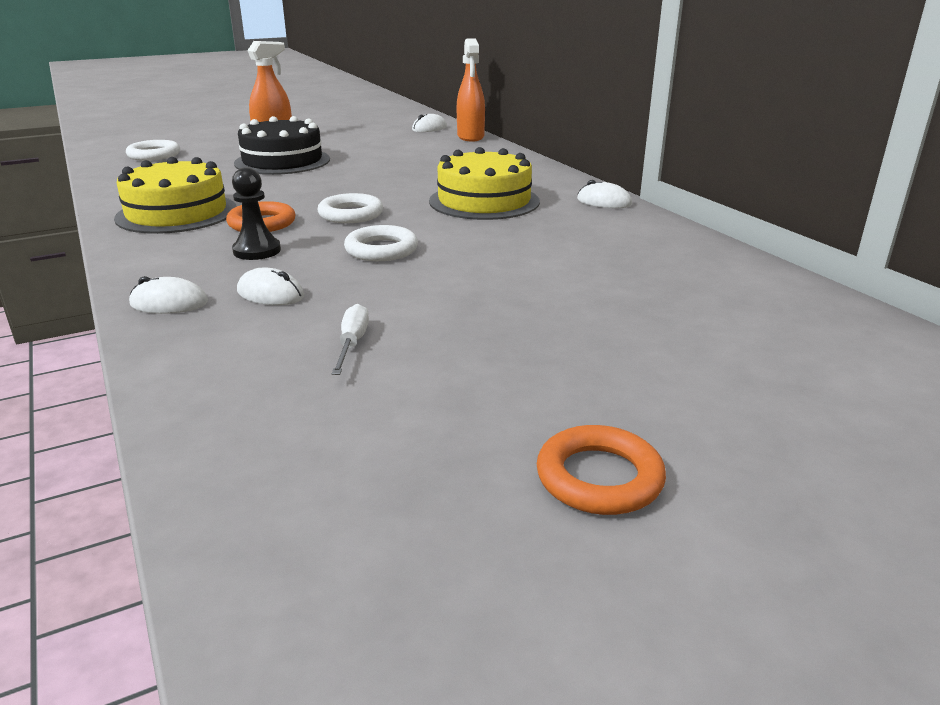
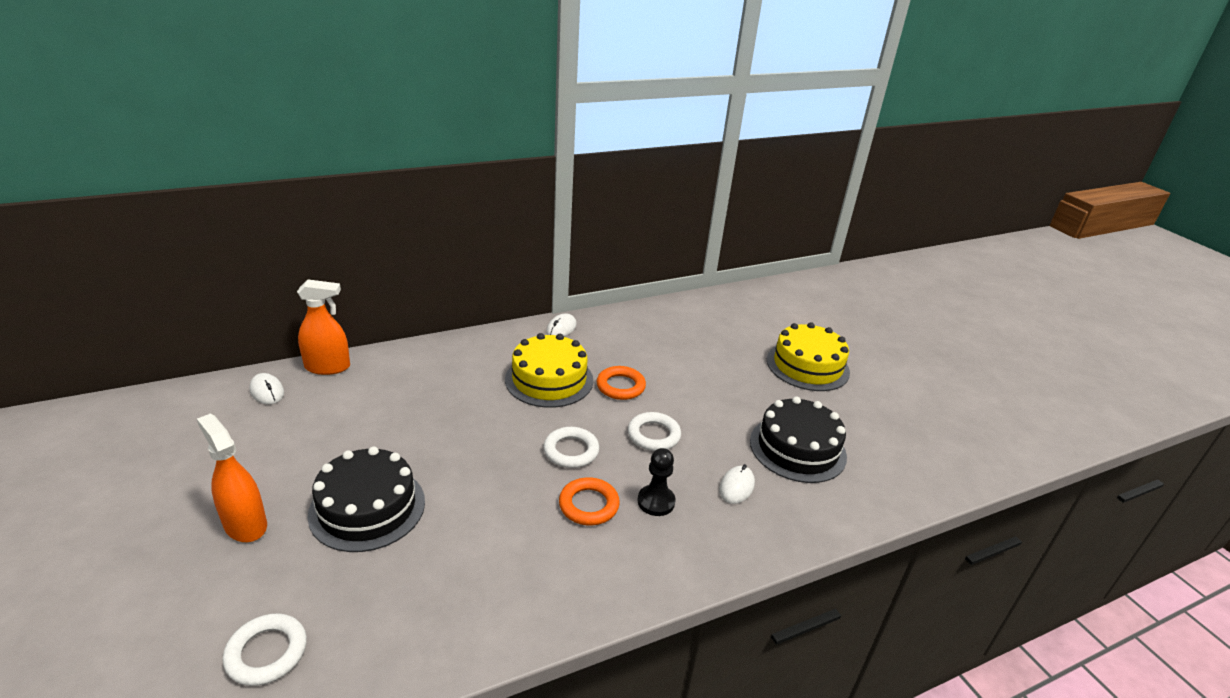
camera: 90 degrees left, 5 degrees up
(169, 303) = (759, 538): white mouse -> none
(177, 213) = (550, 573): yellow cake -> yellow cake (807, 366)
(352, 343) = (797, 448): white screwdriver -> black cake
(599, 477) = (885, 386): orange ring -> orange ring (620, 386)

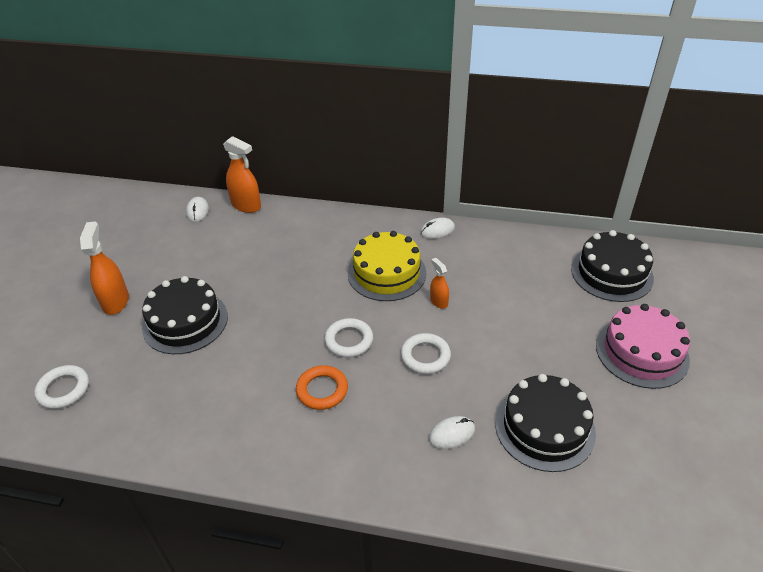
camera: 40 degrees right, 10 degrees up
(620, 386) = (438, 301): orange ring -> orange spray bottle
(656, 502) = (373, 413): black pawn -> none
(733, 317) = (611, 273): none -> black cake
(807, 366) = (642, 352): yellow cake -> pink cake

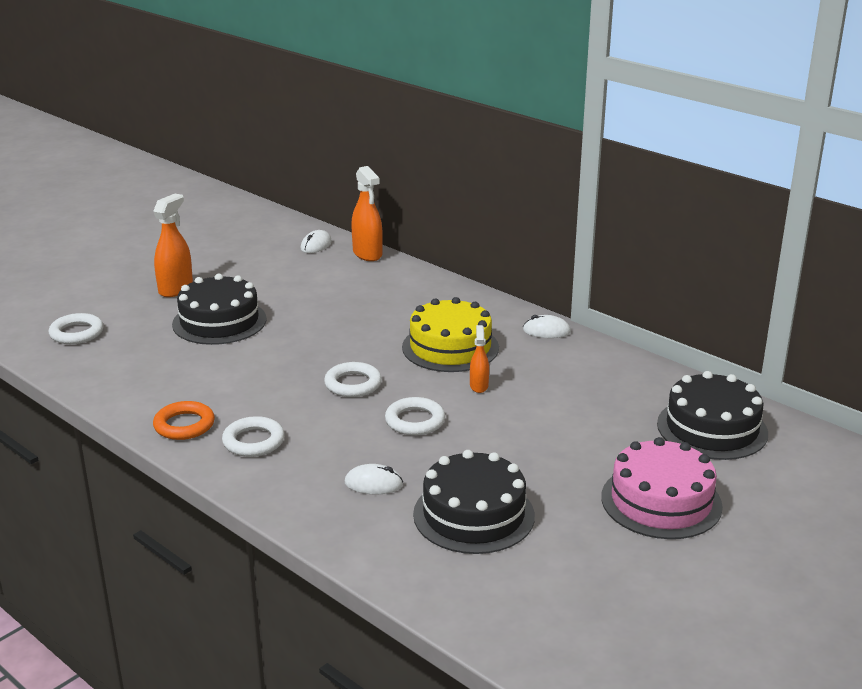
camera: 30 degrees right, 15 degrees down
(322, 390) = (288, 409): orange ring -> orange ring (184, 425)
(324, 437) = (253, 441): none -> white ring

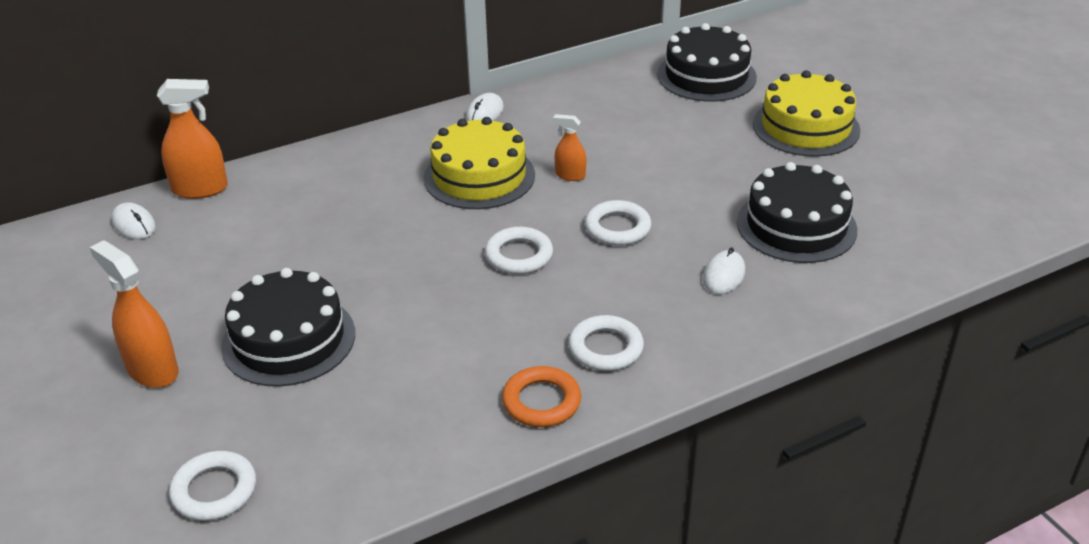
camera: 70 degrees left, 10 degrees up
(661, 501) = (806, 127): pink cake -> yellow cake

